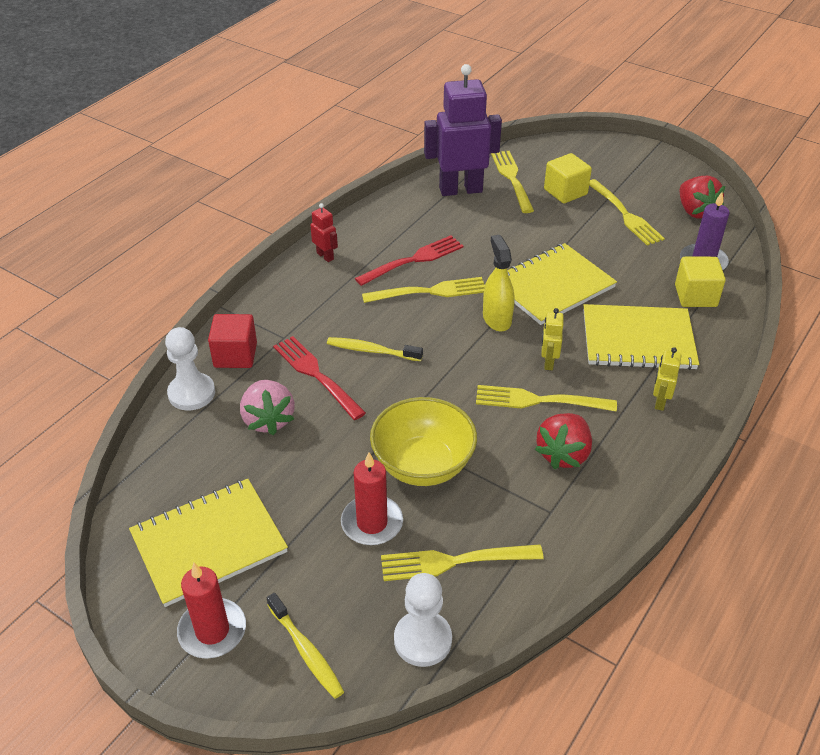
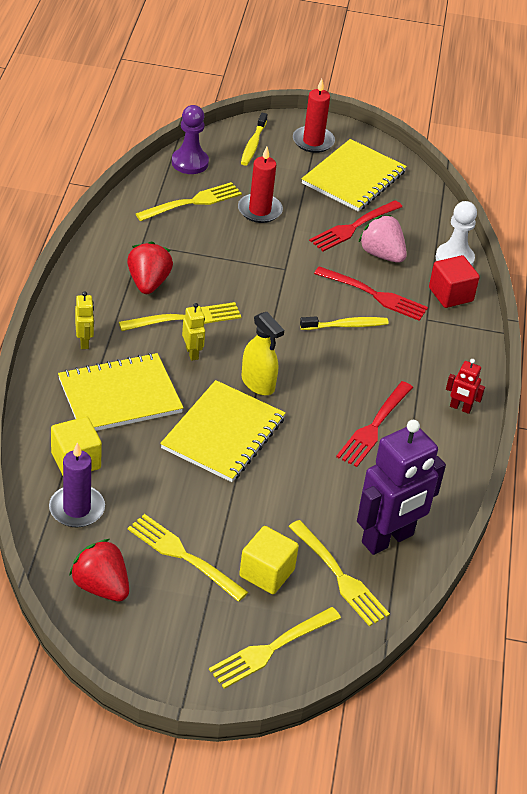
camera: 150 degrees right, 0 degrees up
(270, 465) = (354, 227): none -> red fork
(306, 651) = (253, 144): yellow toothbrush -> yellow toothbrush turned 105 degrees counterclockwise
(422, 640) = (190, 162): white pawn -> purple pawn
(423, 465) = (248, 251): yellow bowl -> none
(429, 292) = (336, 395): yellow fork -> yellow fork (272, 648)

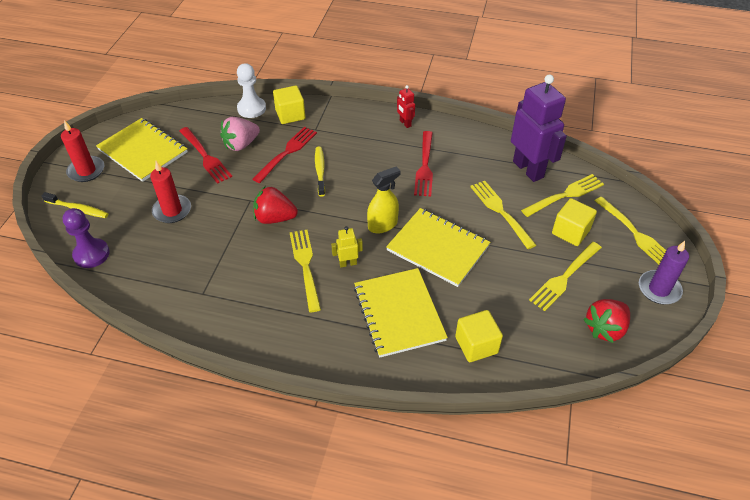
camera: 80 degrees left, 5 degrees up
(77, 509) = (529, 344): purple candle -> purple candle (659, 289)
(84, 342) = (331, 338): yellow robot -> none
(148, 283) = (257, 290): red strawberry -> red strawberry (275, 218)
(192, 202) = (151, 255): yellow fork -> yellow fork (501, 212)
(374, 426) = (424, 166): red fork -> red fork turned 60 degrees clockwise
(450, 294) = (290, 115): red cube -> yellow cube
(460, 408) = (405, 123): red robot -> red robot turned 120 degrees clockwise

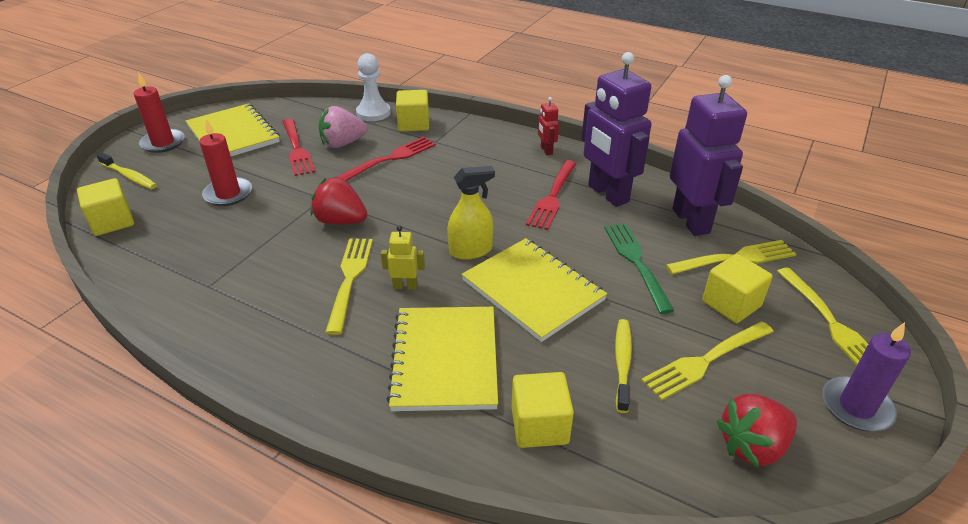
camera: 15 degrees right, 10 degrees down
(91, 254) = (112, 222): purple pawn -> yellow cube
(320, 171) = (420, 182): yellow toothbrush -> yellow toothbrush (622, 363)
(463, 156) = (607, 194): none -> purple robot
(501, 212) = (637, 263): yellow fork -> green fork

